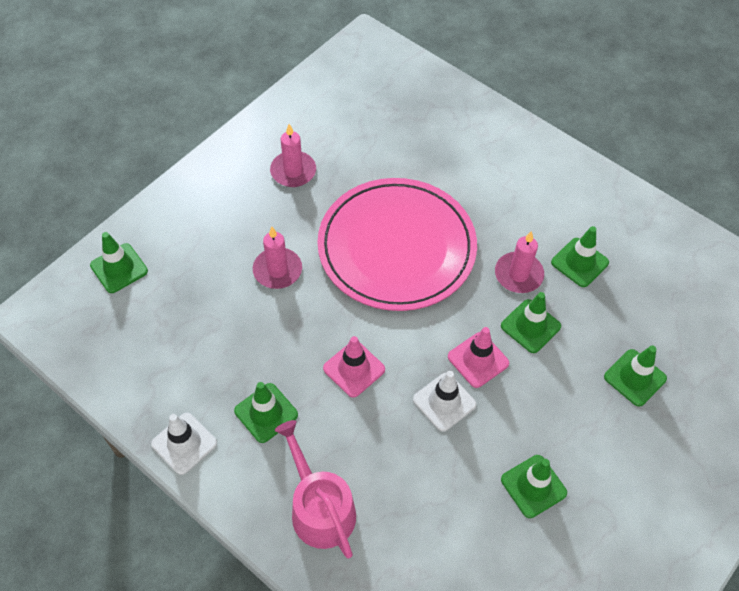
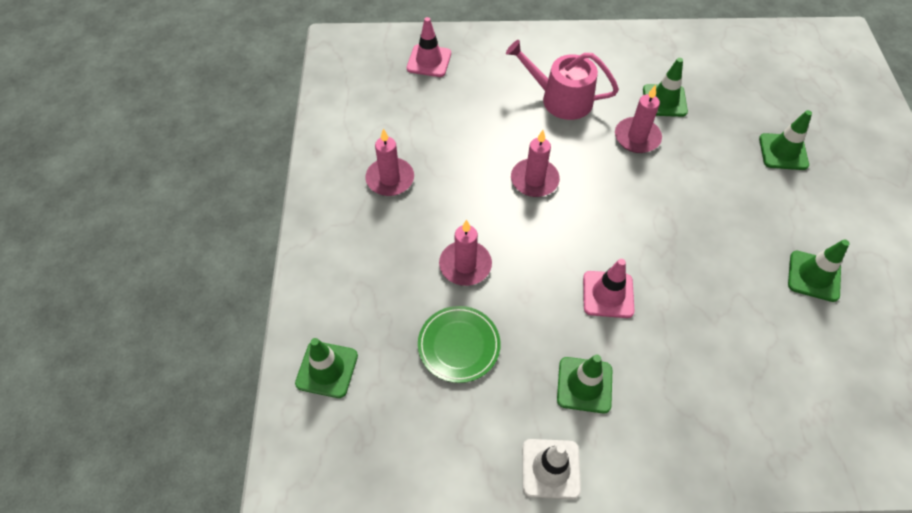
camera: 40 degrees left, 0 degrees up
(214, 319) = (459, 345): none -> green plate
(319, 508) = (706, 423): pink watering can -> pink watering can (560, 99)
(396, 247) = (534, 180): pink plate -> pink candle
(444, 402) = (694, 266): white traffic cone -> none
(478, 360) = (680, 217): pink traffic cone -> pink traffic cone (429, 61)
(530, 326) = (685, 167): green traffic cone -> none

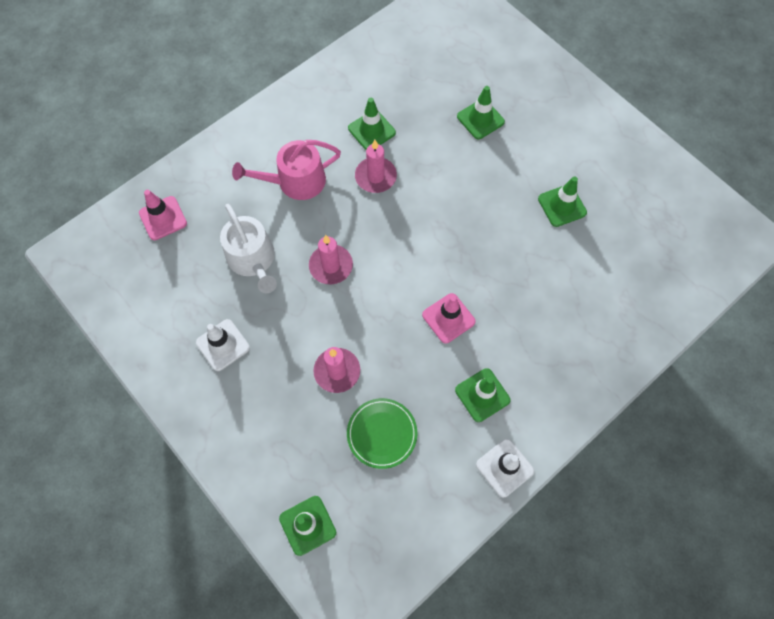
camera: 40 degrees left, 10 degrees up
(390, 179) = (223, 345): pink candle -> white traffic cone
(472, 133) = (253, 259): none -> white watering can

